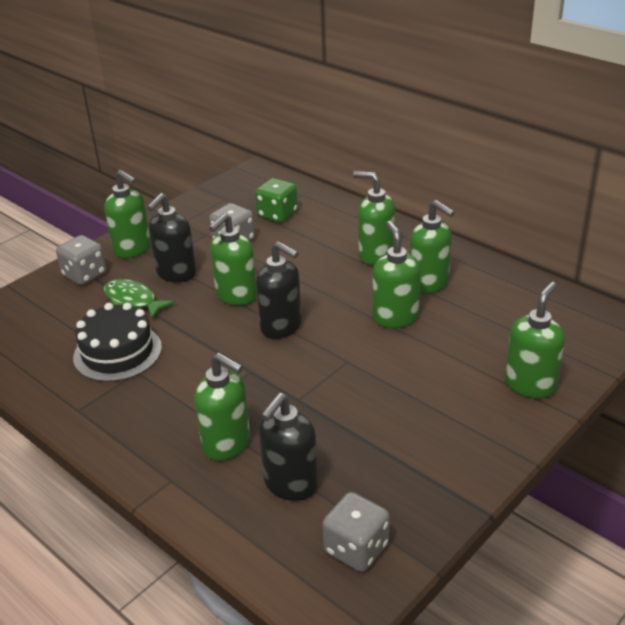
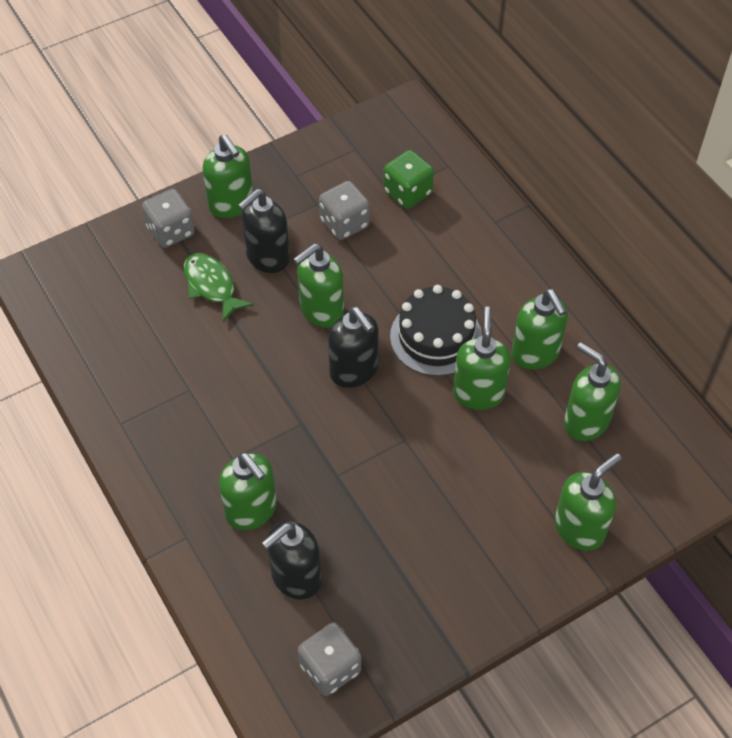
camera: 15 degrees right, 20 degrees up
(117, 352) = (178, 357): black cake -> black cake (436, 337)
(375, 255) = (494, 291): green soap dispenser -> green soap dispenser (585, 421)

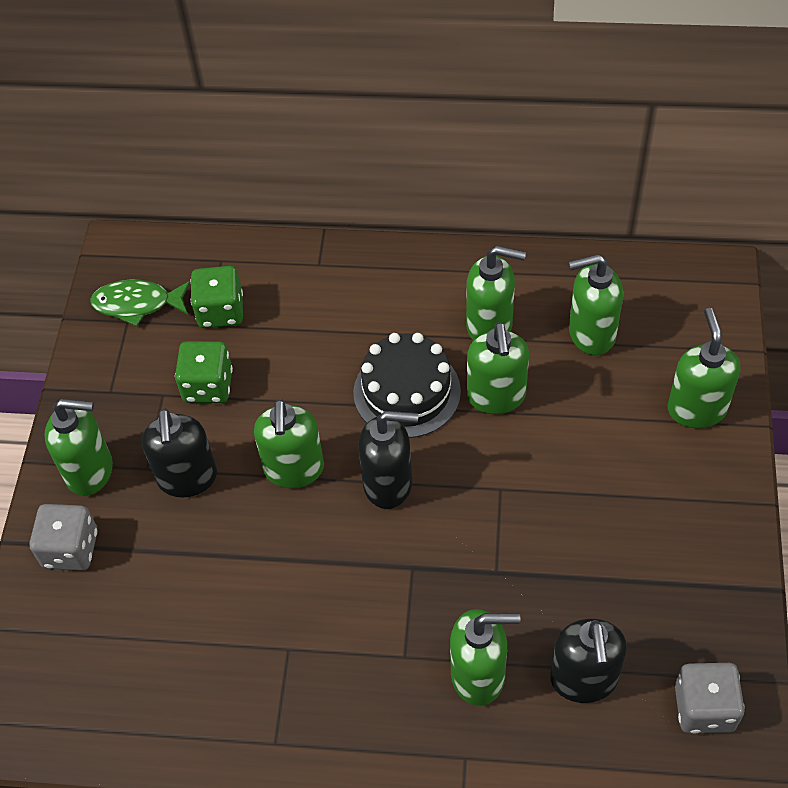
camera: 50 degrees left, 0 degrees up
(211, 286) = (176, 551): green fish -> green fish (137, 304)
(344, 223) = (208, 386): grey dice -> green dice
(478, 393) = (496, 397): green soap dispenser -> green soap dispenser turned 135 degrees counterclockwise

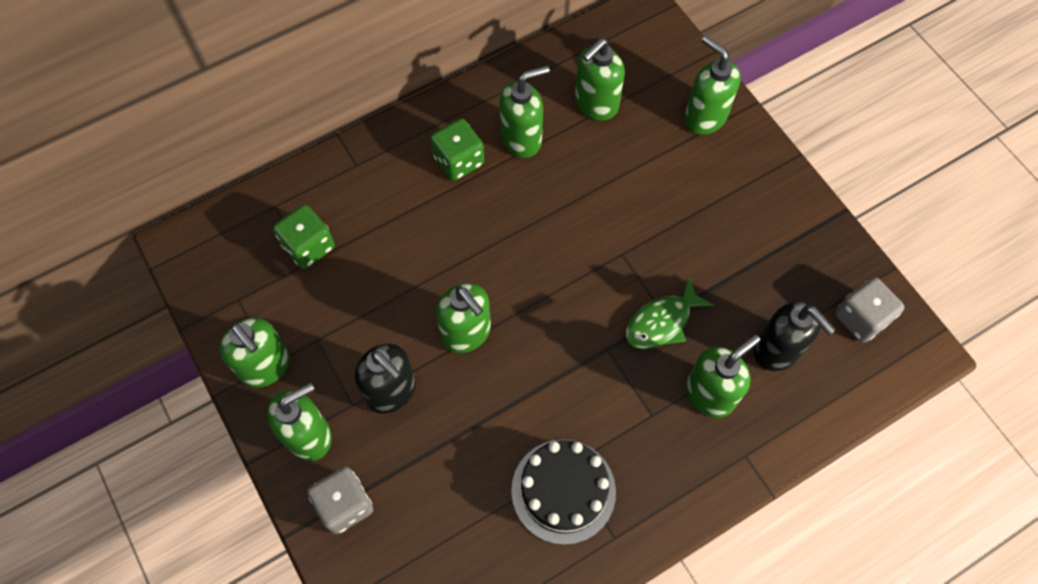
camera: 40 degrees left, 10 degrees up
(137, 304) = (234, 281): green fish -> green fish (662, 322)
(208, 386) = (347, 310): green dice -> green dice (458, 160)
(388, 484) = (543, 300): black soap dispenser -> none
(407, 392) = (501, 224): black cake -> black cake (563, 491)
(496, 397) = (567, 189): green soap dispenser -> green soap dispenser (266, 366)

